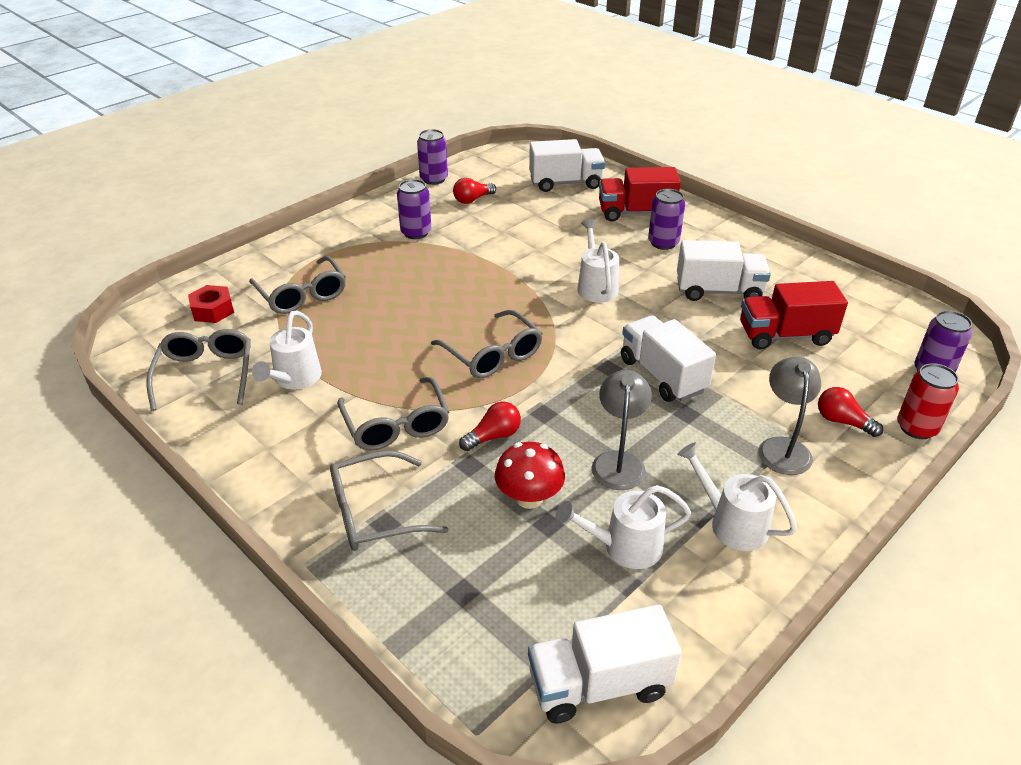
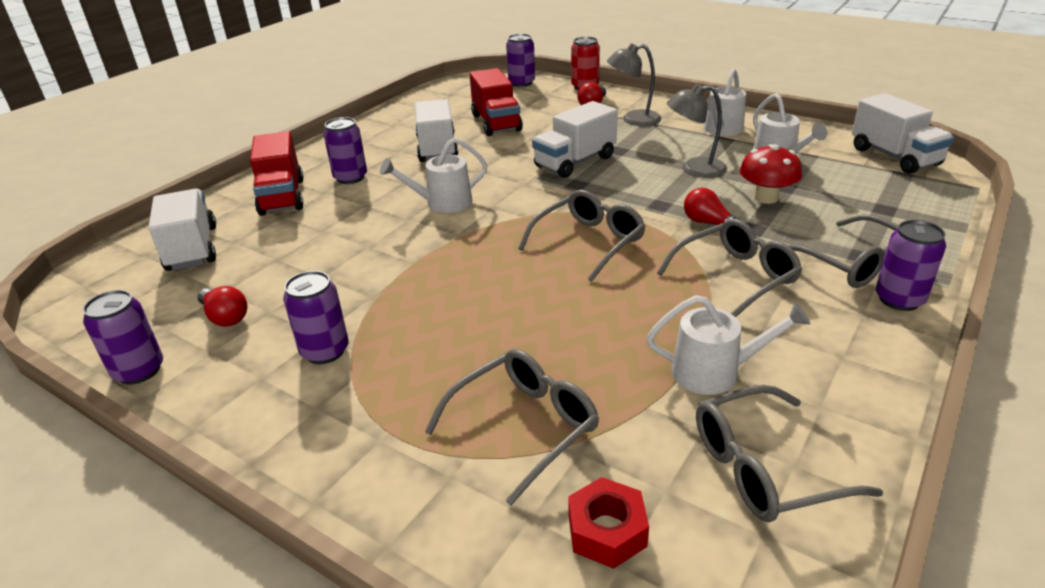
camera: 100 degrees left, 5 degrees down
(307, 516) = (899, 299): none -> purple can

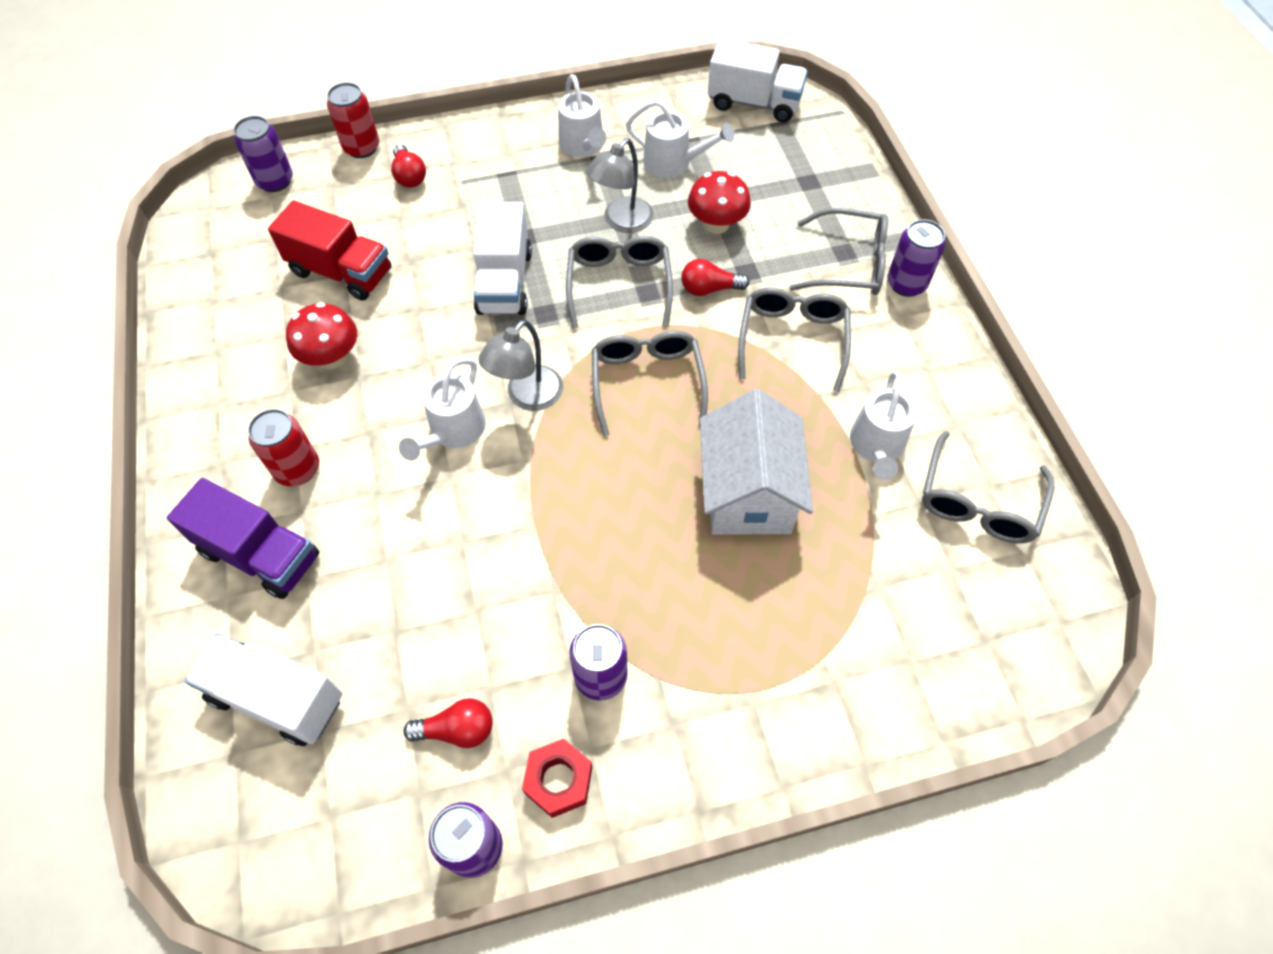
camera: 50 degrees left, 25 degrees up
(282, 197) = (260, 554): red truck -> purple truck
(350, 178) = (297, 469): purple can -> red can
(437, 148) = (332, 357): white truck -> red mushroom
(524, 427) = (825, 601): grey glasses -> grey glasses (619, 285)
(567, 331) = (748, 492): none -> white house
(607, 531) = (956, 627): red nut -> red nut (559, 780)
(633, 120) = (482, 178): grey lamp -> grey lamp (527, 397)
(715, 372) = (876, 447): white watering can -> white watering can turned 150 degrees clockwise

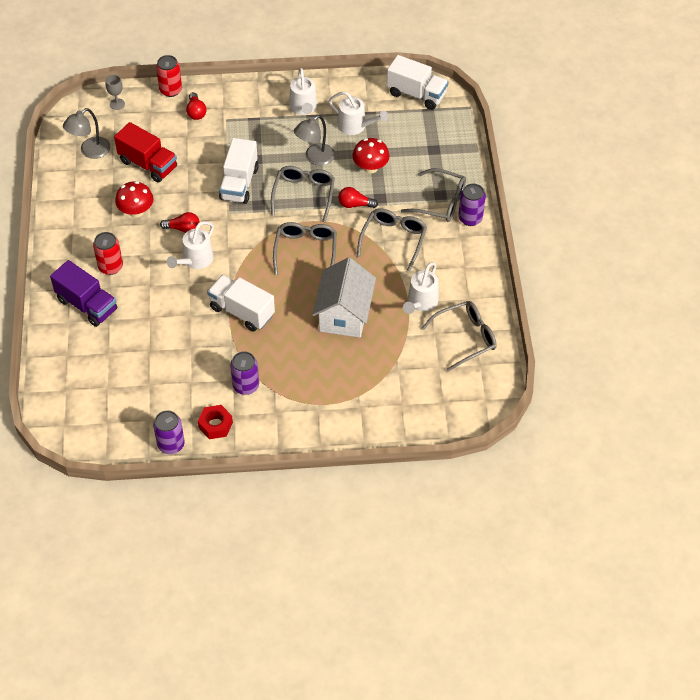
camera: 10 degrees right, 5 degrees down
(275, 181) = (117, 104): purple can -> grey goblet
(277, 698) = (88, 370): white truck -> white truck (242, 311)
(457, 730) = (172, 397): red light bulb -> red light bulb (183, 229)
(527, 397) = (238, 248): grey lamp -> grey lamp (90, 151)
(978, 502) = (465, 338): grey glasses -> grey glasses turned 150 degrees counterclockwise

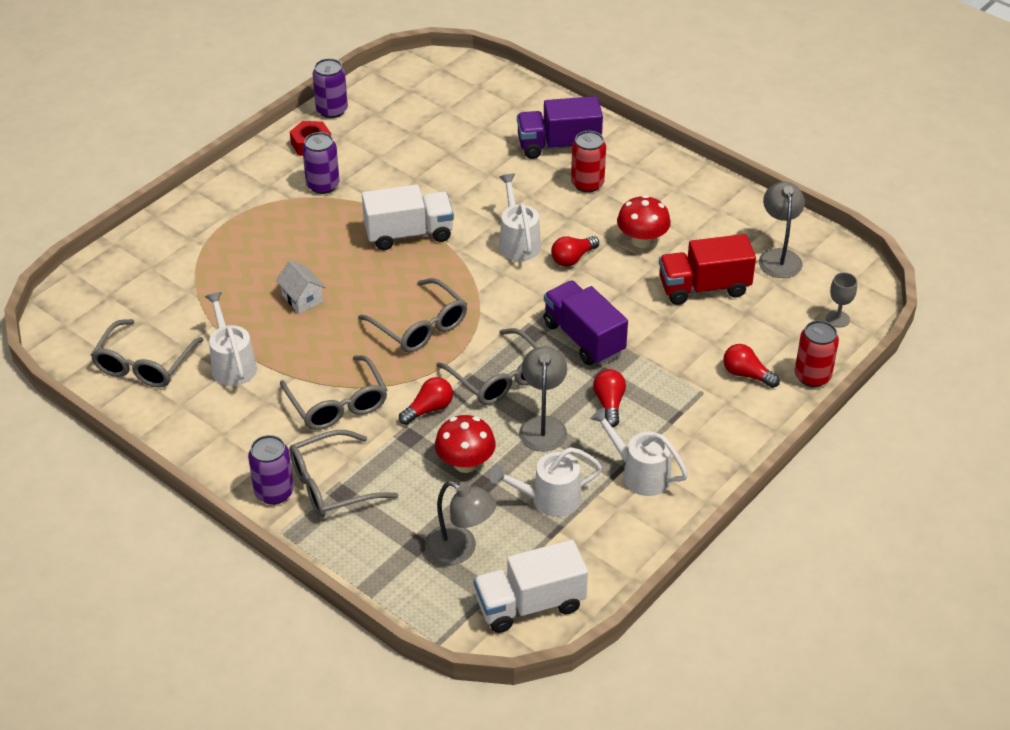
camera: 135 degrees right, 10 degrees down
(239, 183) = (584, 338): white truck -> purple truck
(273, 145) = (609, 404): none -> red light bulb
(344, 314) = (302, 299): white house -> white house, size x0.48
(418, 134) = (460, 550): none -> grey lamp

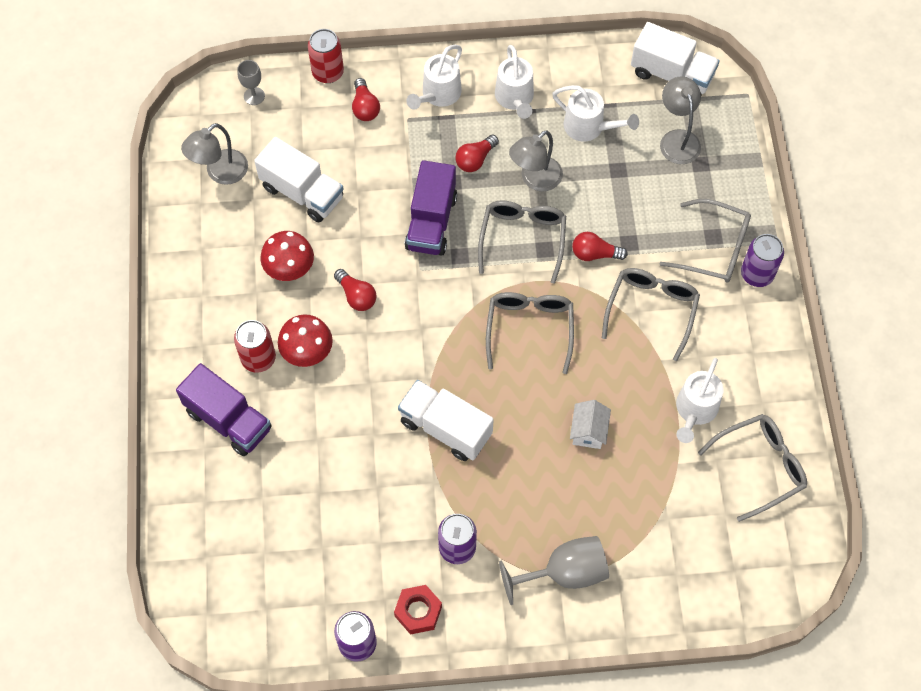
camera: 135 degrees left, 20 degrees up
(233, 219) = (565, 573): none -> grey goblet
(465, 463) = (613, 194): red mushroom -> red mushroom (307, 352)
(518, 242) = (376, 347): white watering can -> white watering can (438, 95)
(573, 258) = (356, 296): red light bulb -> red light bulb turned 45 degrees clockwise
(704, 287) = (302, 193): red truck -> white truck

